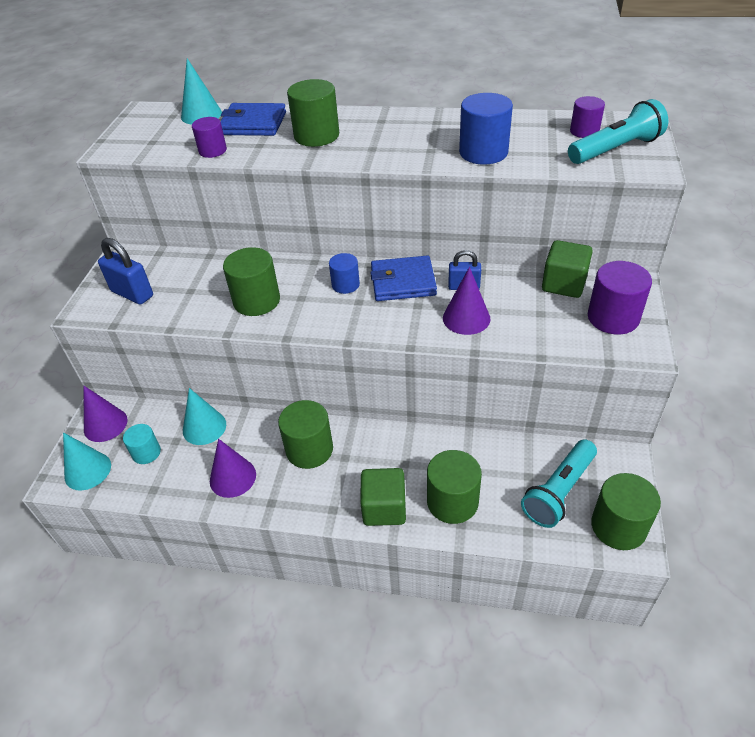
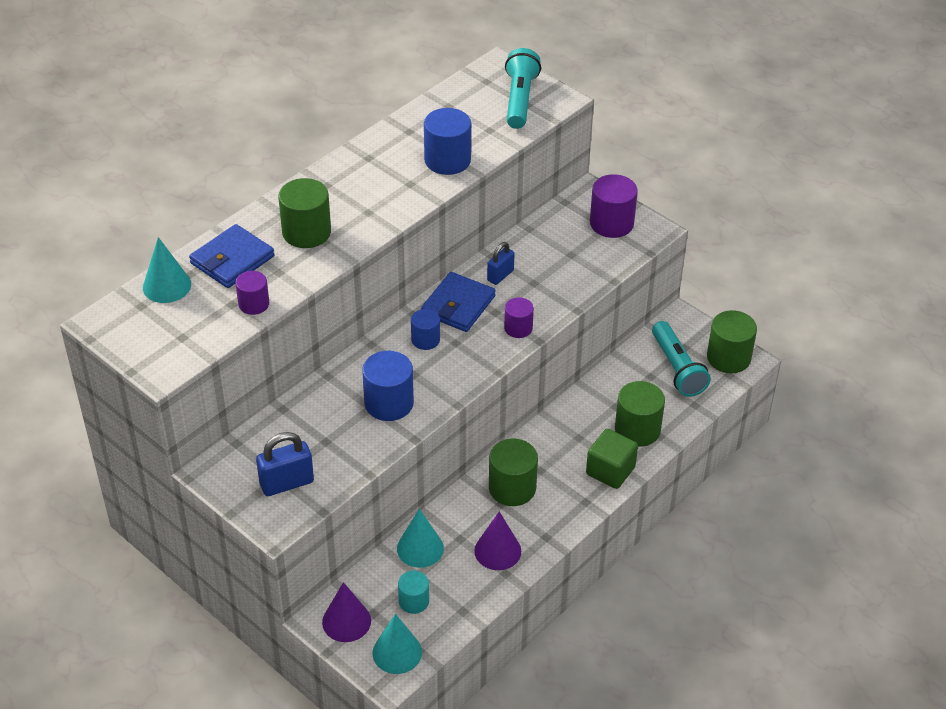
camera: 60 degrees left, 0 degrees up
(257, 301) = (389, 403): green cylinder -> blue cylinder
(466, 318) = (537, 294): purple cone -> none
(563, 284) = (553, 224): green cube -> none
(584, 131) = (478, 97): purple cylinder -> purple cylinder (518, 328)

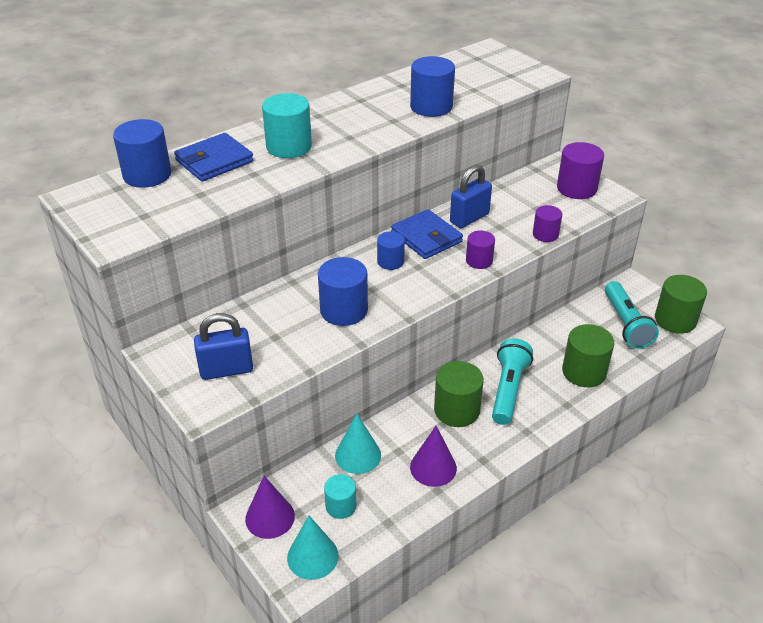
camera: 10 degrees right, 5 degrees down
(167, 286) = (147, 175): turquoise cone -> blue cylinder
(254, 304) = (221, 196): purple cylinder -> purple cylinder (545, 234)
(306, 232) = (289, 147): green cylinder -> turquoise cylinder
(458, 305) = (426, 237): blue wallet -> blue wallet turned 75 degrees counterclockwise
(500, 275) = (469, 218): blue padlock -> blue padlock, size x1.53
(519, 100) = (504, 71): turquoise flashlight -> turquoise flashlight (508, 390)
(610, 471) = (554, 406): green cube -> none

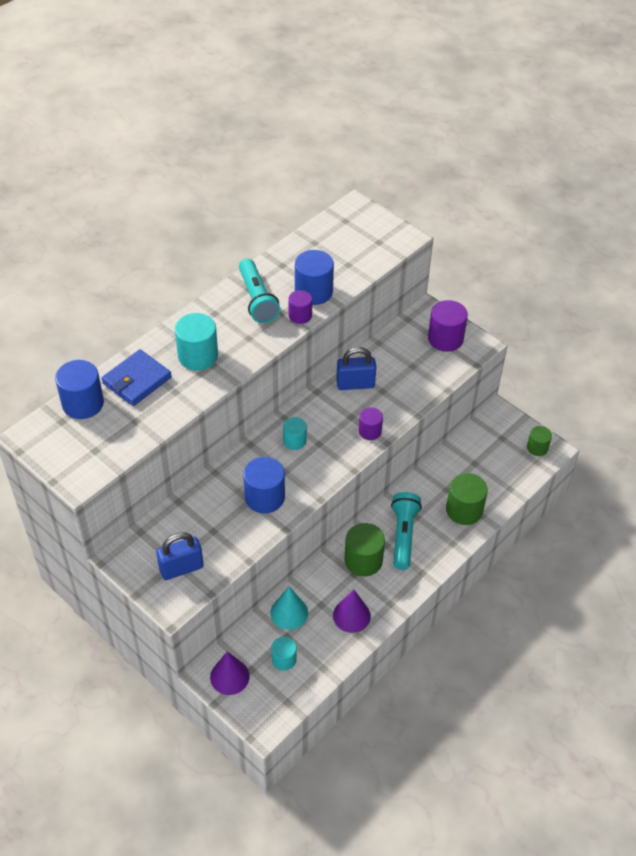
camera: 10 degrees left, 10 degrees up
(312, 556) = (270, 704): turquoise cone -> none
(390, 261) = (294, 441): blue cylinder -> turquoise cylinder
(426, 237) = (321, 410): blue wallet -> none
(469, 218) = (355, 384): blue padlock -> blue padlock turned 45 degrees clockwise
(545, 234) = (423, 395): purple cylinder -> purple cylinder (300, 315)
(626, 324) = (496, 457): turquoise flashlight -> turquoise flashlight (257, 299)
(675, 320) = (537, 448): green cylinder -> green cylinder, size x0.61

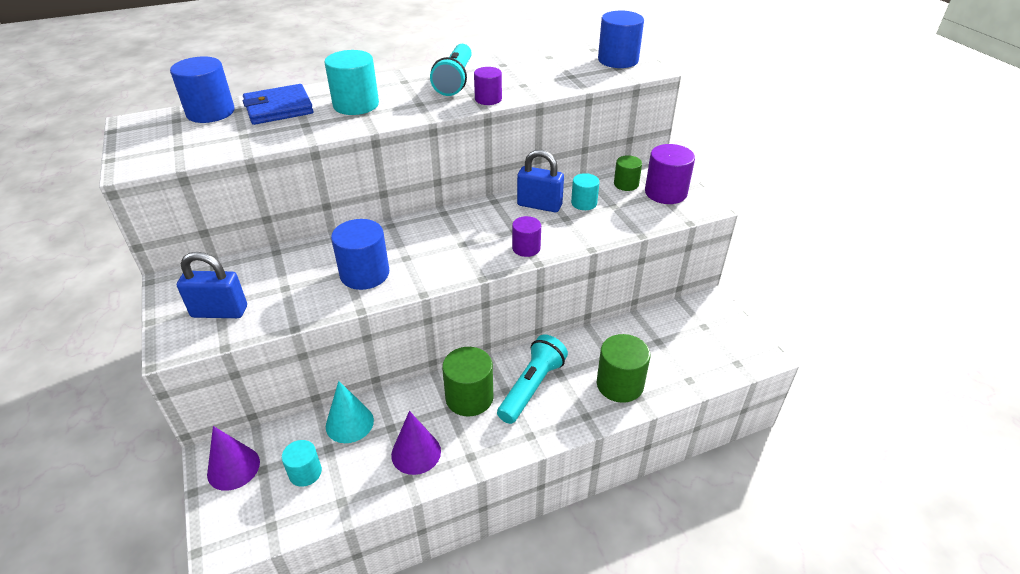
camera: 25 degrees right, 10 degrees down
(294, 441) = (438, 234): turquoise cylinder -> turquoise cylinder (584, 203)
(313, 292) = (518, 86): blue cylinder -> blue cylinder (618, 60)
(537, 448) = (744, 348): green cylinder -> green cylinder (626, 184)

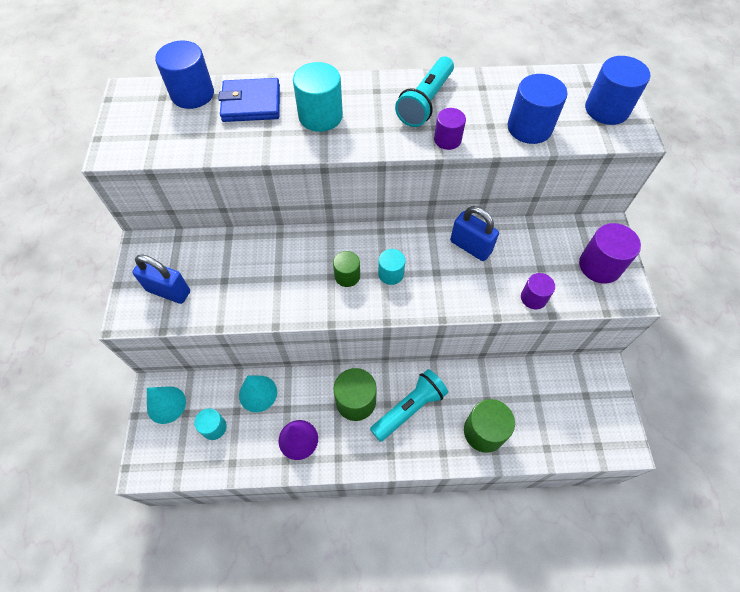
camera: 20 degrees right, 20 degrees up
(233, 468) = (166, 404): purple cone -> turquoise cone
(364, 274) = (291, 285): blue cylinder -> blue cylinder (529, 128)
(526, 248) = (438, 297): purple cylinder -> purple cylinder (533, 298)
(584, 203) = (513, 256): turquoise cylinder -> turquoise cylinder (391, 274)
(626, 184) = (565, 243): green cylinder -> green cylinder (347, 276)

